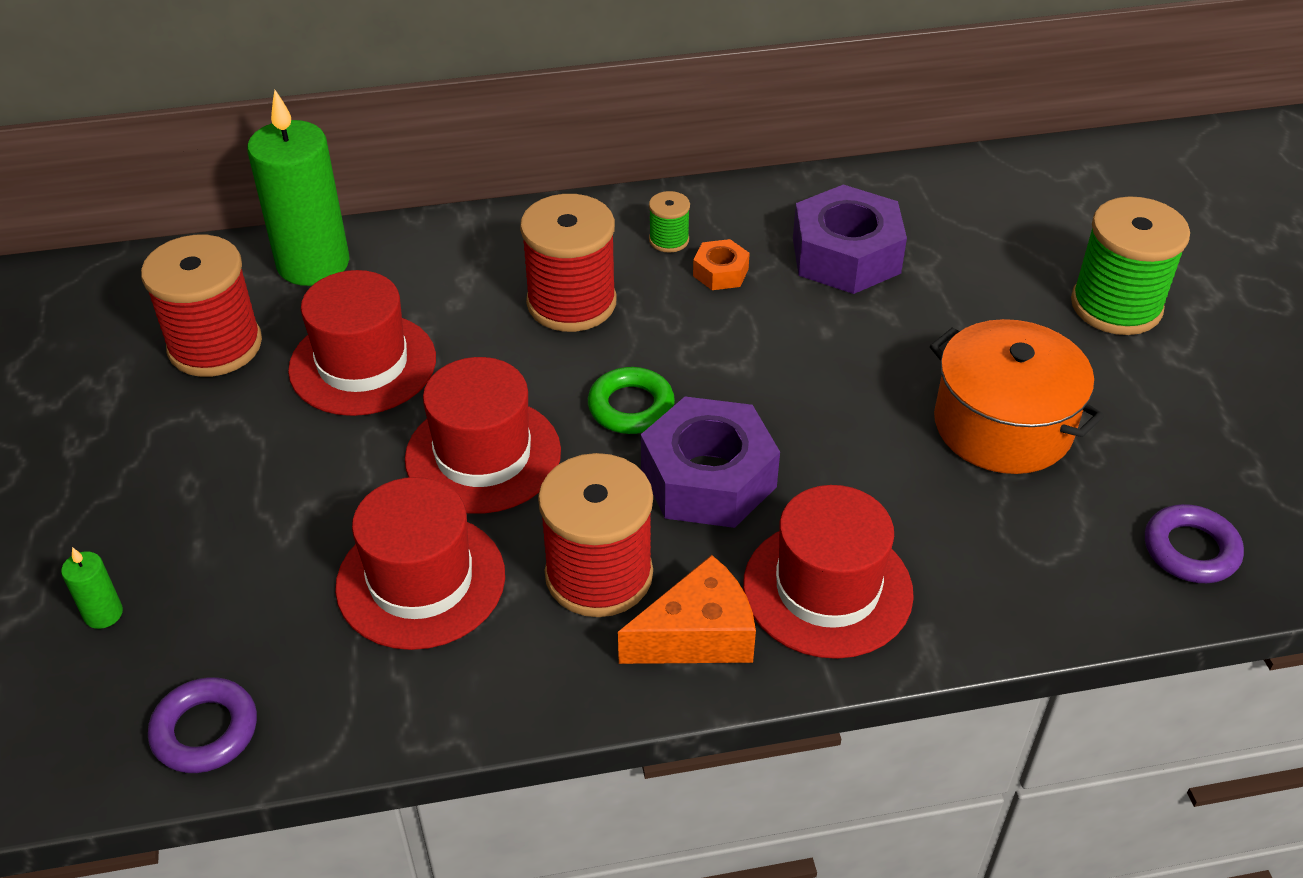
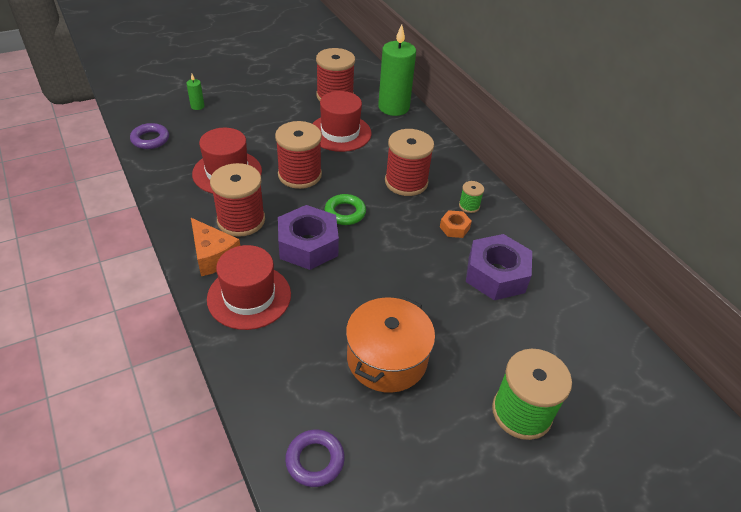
camera: 70 degrees right, 0 degrees up
(483, 455) = (299, 175): red hat -> red spool

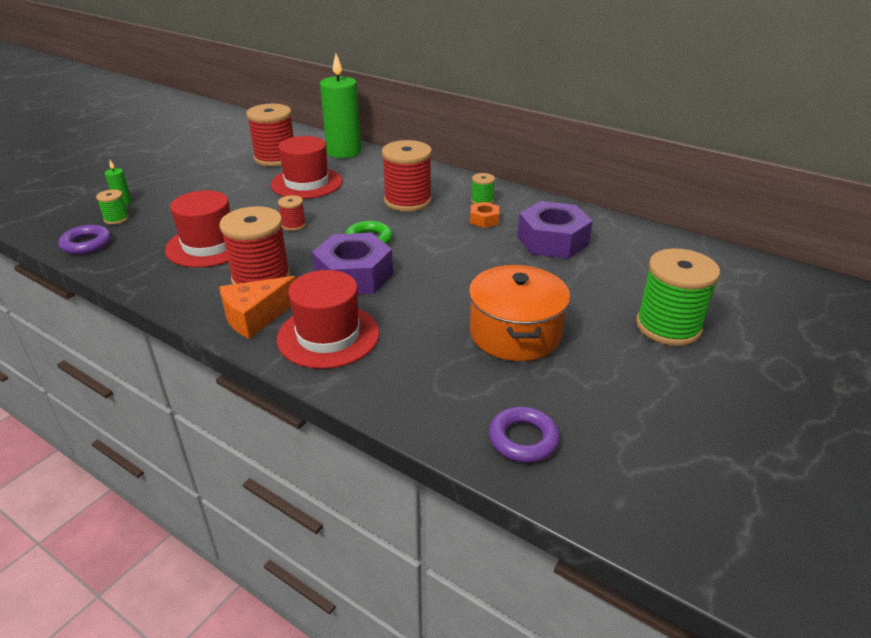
camera: 25 degrees left, 10 degrees down
(183, 121) = (116, 219): none -> green spool
(213, 256) = (255, 317): orange cheese -> orange cheese turned 120 degrees clockwise
(299, 175) = (293, 225): red spool -> red spool, size x0.47

